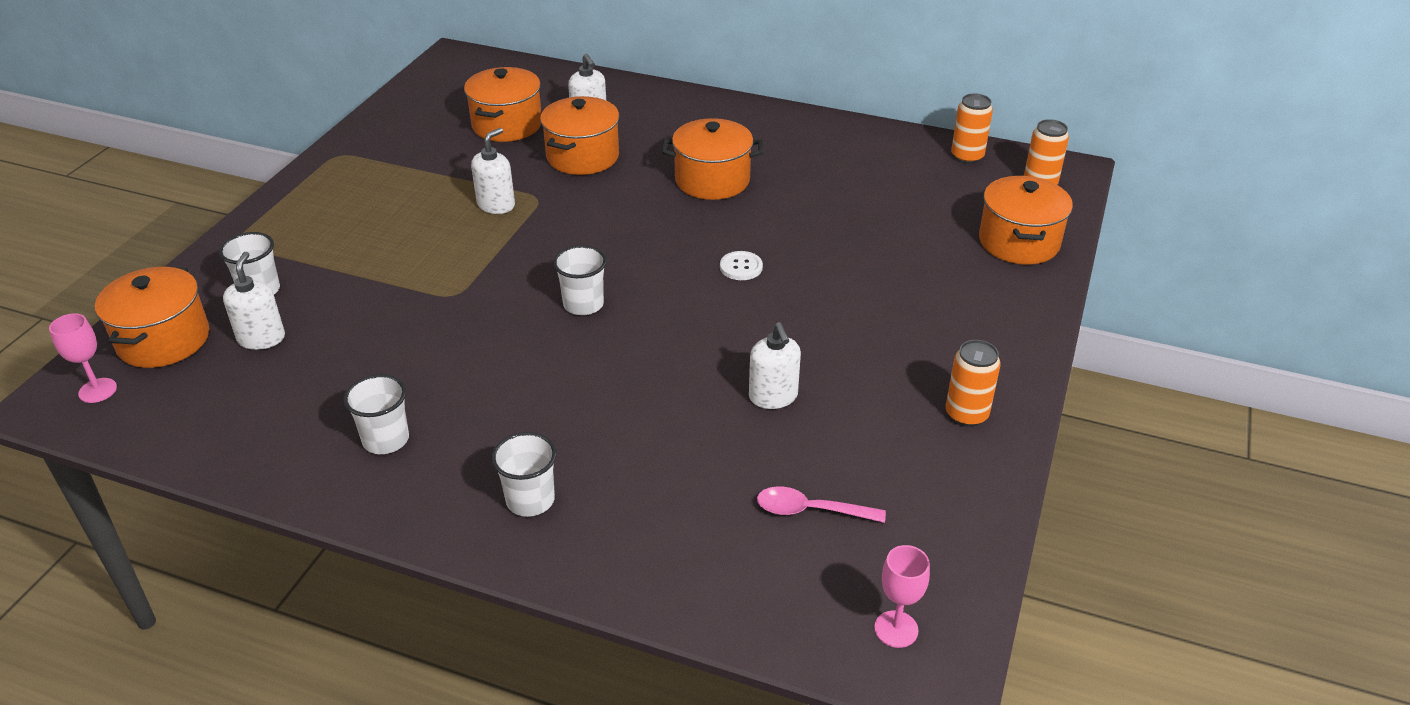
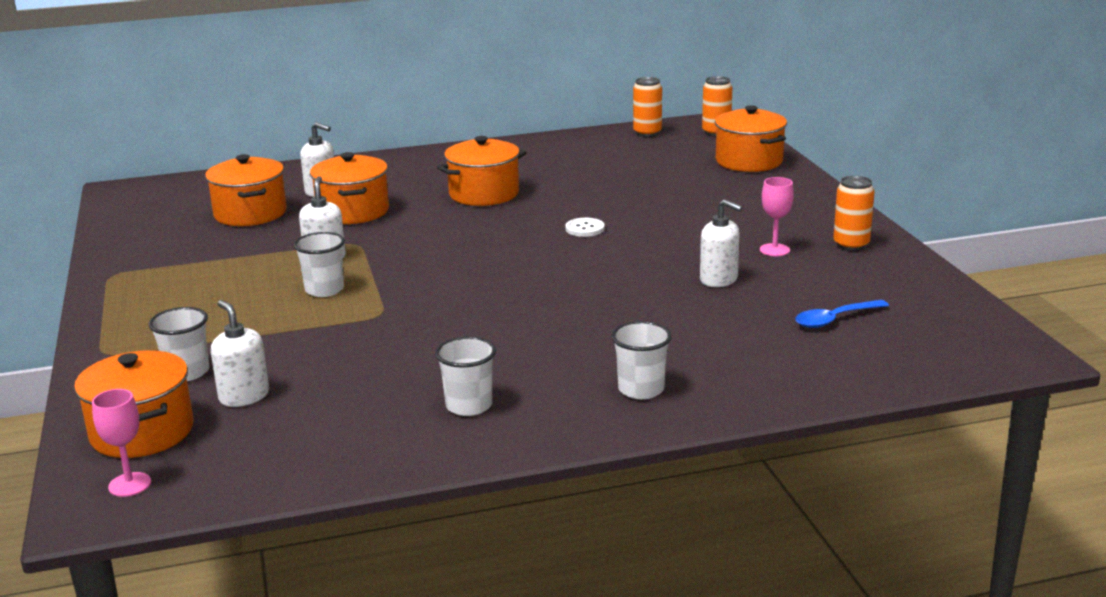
camera: 35 degrees left, 15 degrees down
(583, 304) = (499, 284): white cup -> white cup (324, 290)
(810, 510) = (834, 319): pink spoon -> blue spoon
(896, 629) = (972, 347): pink goblet -> pink goblet (774, 250)

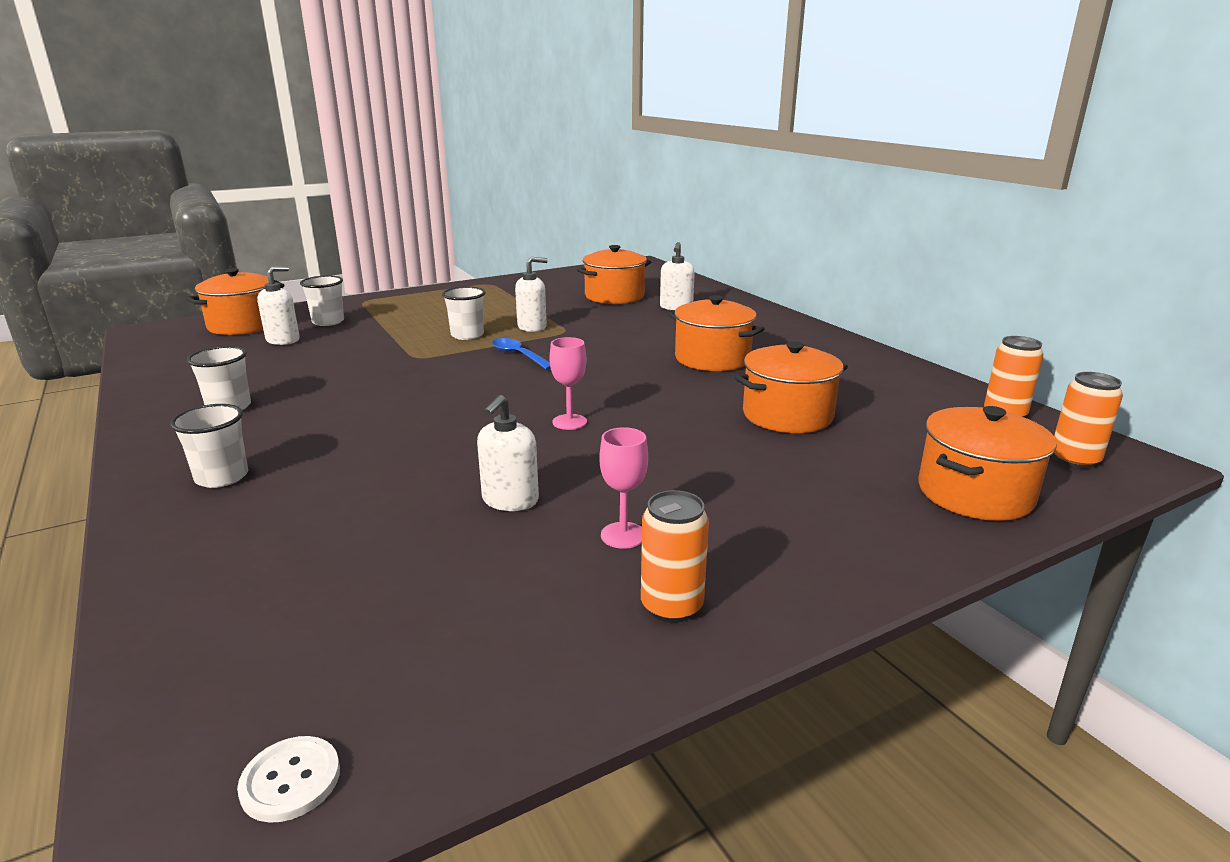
camera: 75 degrees right, 0 degrees up
(129, 484) = (173, 333): pink goblet -> pink goblet (569, 422)
(353, 212) = (636, 322): orange pot -> orange pot (787, 415)
(585, 229) = (642, 411): white button -> white button (290, 780)
(834, 319) = (376, 599): blue spoon -> blue spoon (518, 355)

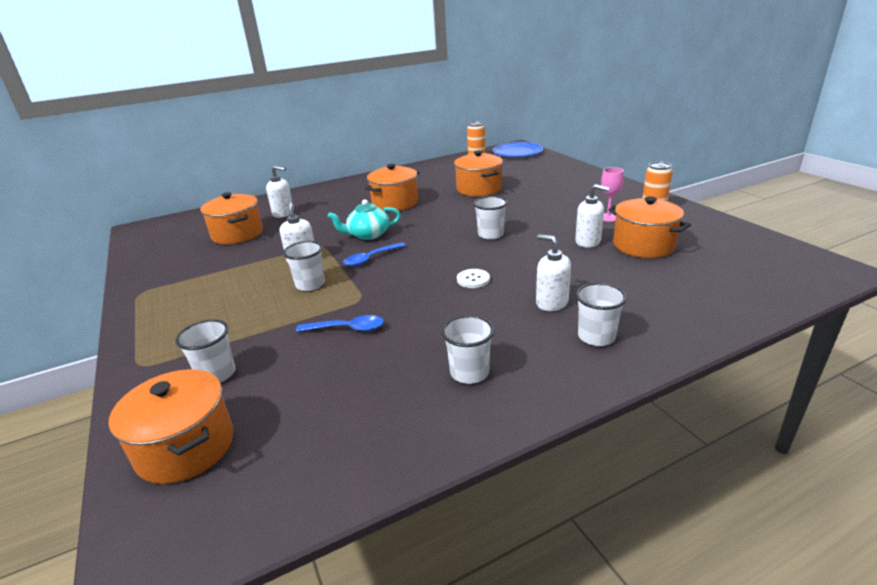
camera: 85 degrees left, 5 degrees up
(283, 340) = (273, 392): white soap dispenser -> white soap dispenser (551, 303)
(290, 780) = (795, 258): white button -> white button (473, 279)
(360, 356) = (347, 329): none -> blue spoon
(569, 422) = (490, 234): pink goblet -> white cup
(594, 350) = (368, 235): none -> turquoise teapot
(975, 493) = (549, 166): orange pot -> orange pot (643, 245)
(1074, 460) = (517, 152): orange can -> blue plate

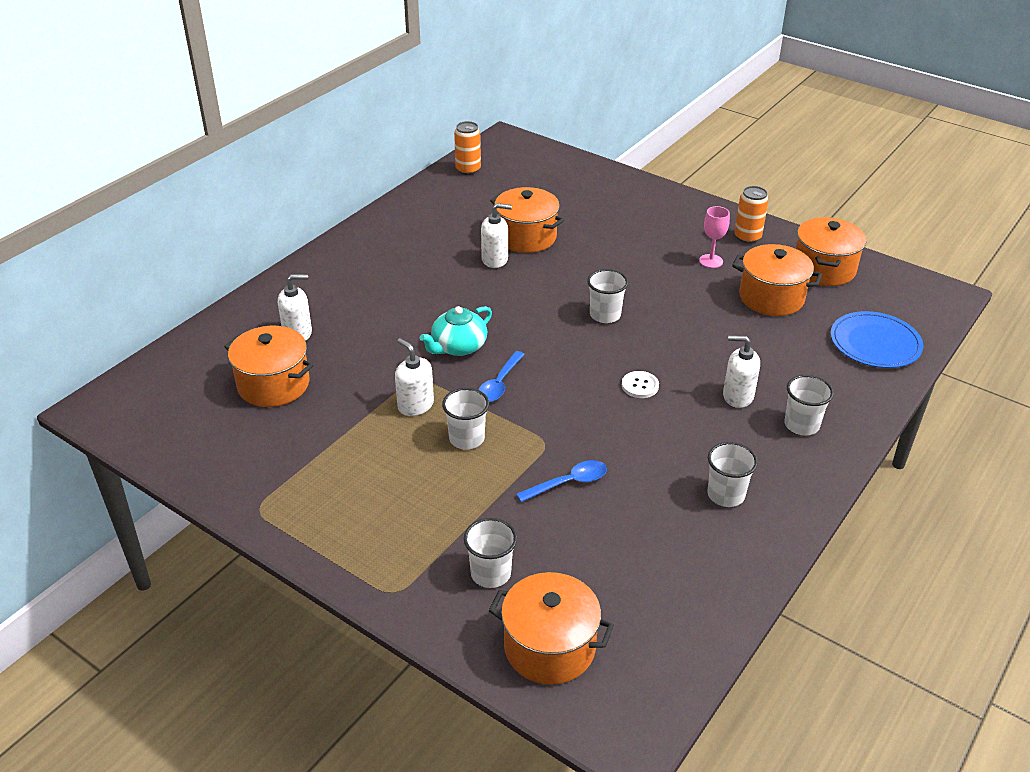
camera: 30 degrees left, 10 degrees up
(395, 203) = (439, 283): orange pot -> orange pot (824, 269)
(517, 152) = (517, 152): blue plate -> blue plate (875, 343)
(588, 242) = (715, 304): white soap dispenser -> white soap dispenser (495, 259)

